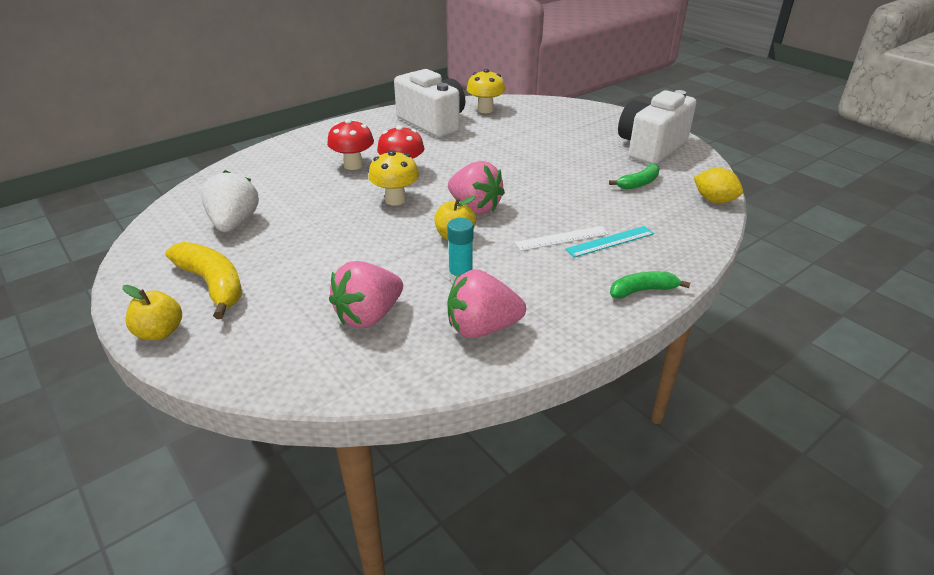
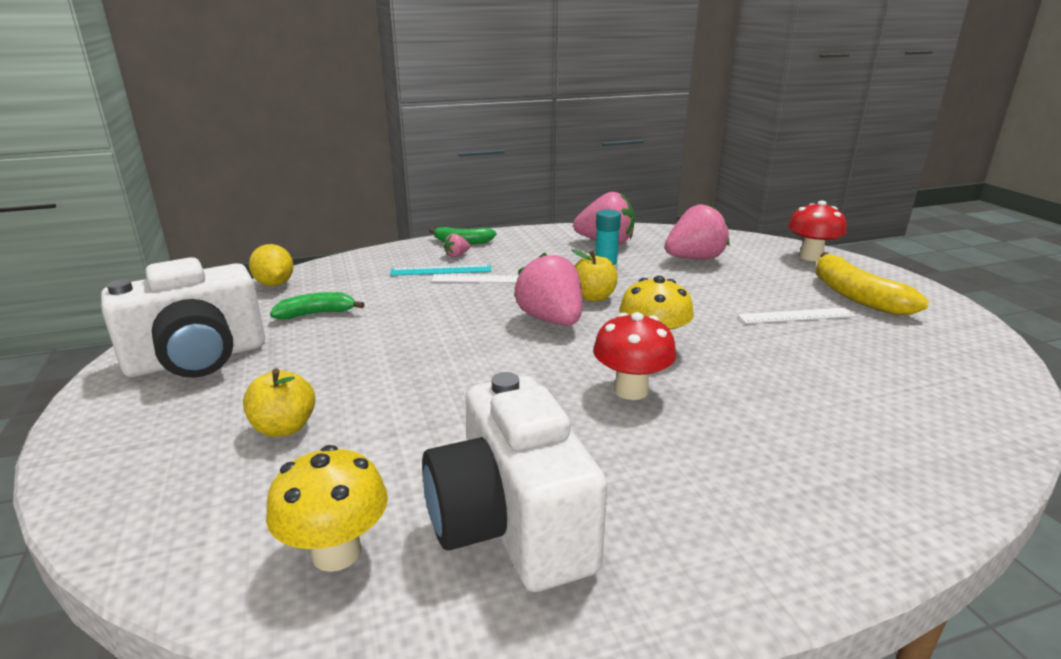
camera: 160 degrees left, 10 degrees down
(160, 332) = (877, 273): yellow apple -> yellow apple (284, 427)
(234, 223) = (881, 353): white strawberry -> none
(282, 248) = (796, 316): none -> white ruler
(353, 165) = (719, 423): red mushroom -> red mushroom (810, 257)
(621, 266) = (457, 255): none -> pink strawberry

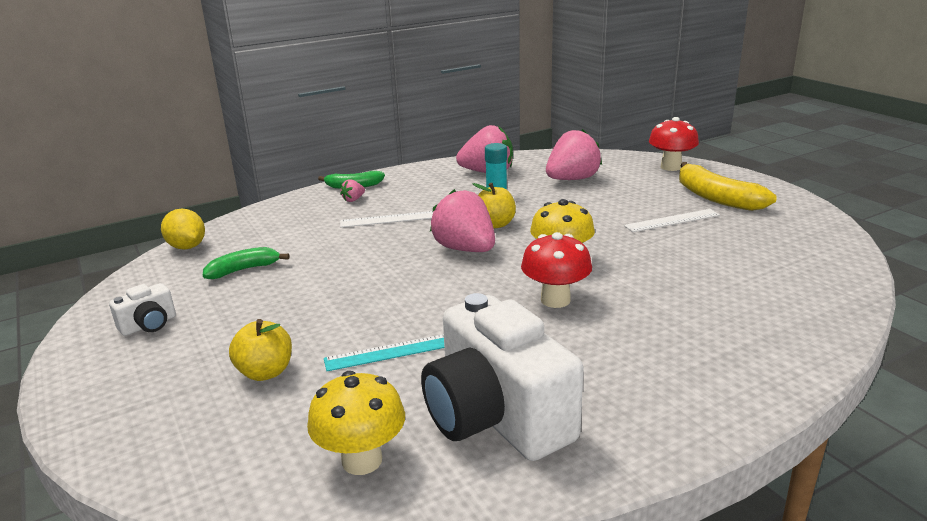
camera: 10 degrees left, 0 degrees up
(197, 359) = (149, 325): white camera -> white camera, size x0.44
(441, 270) = (344, 215): turquoise ruler -> turquoise ruler (392, 351)

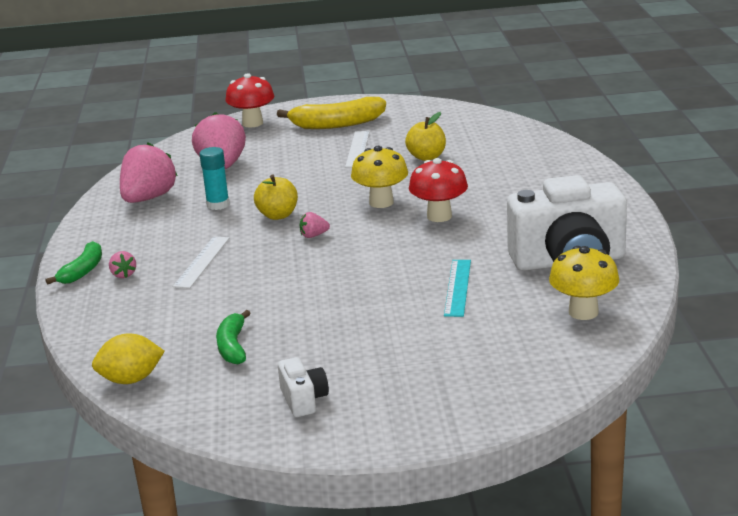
camera: 65 degrees left, 0 degrees up
(265, 372) = (442, 342): yellow apple -> yellow apple (426, 157)
(465, 249) = (313, 236): pink strawberry -> pink strawberry, size x0.43

